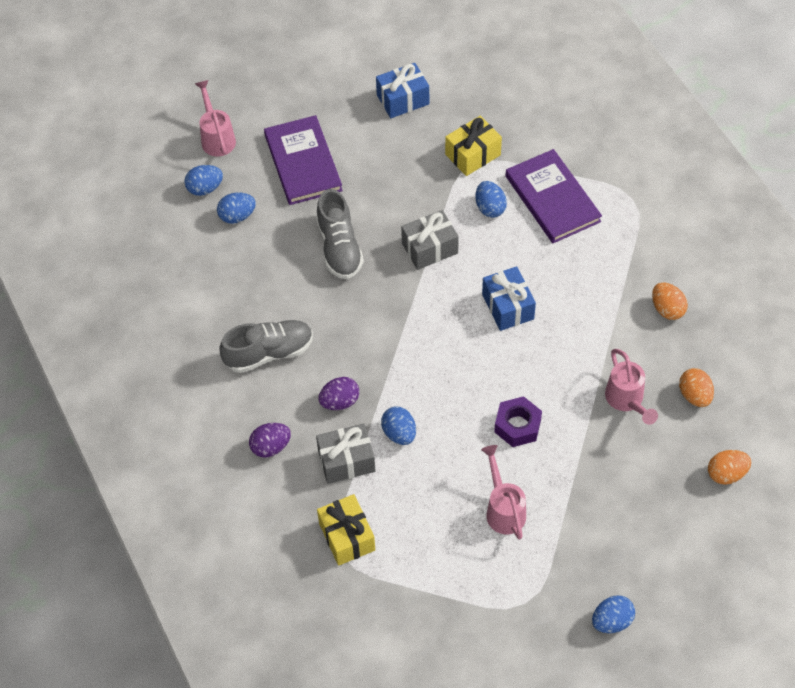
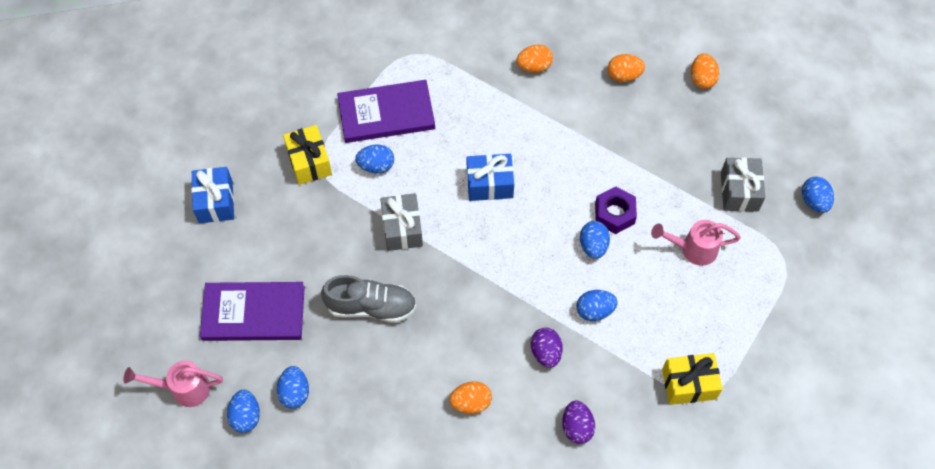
camera: 75 degrees left, 5 degrees up
(269, 353) = (471, 403): grey shoe -> orange egg
(346, 461) = (611, 363): grey gift -> grey gift (739, 191)
(472, 415) = (593, 246): none -> blue egg
(627, 401) = (614, 125): pink watering can -> none

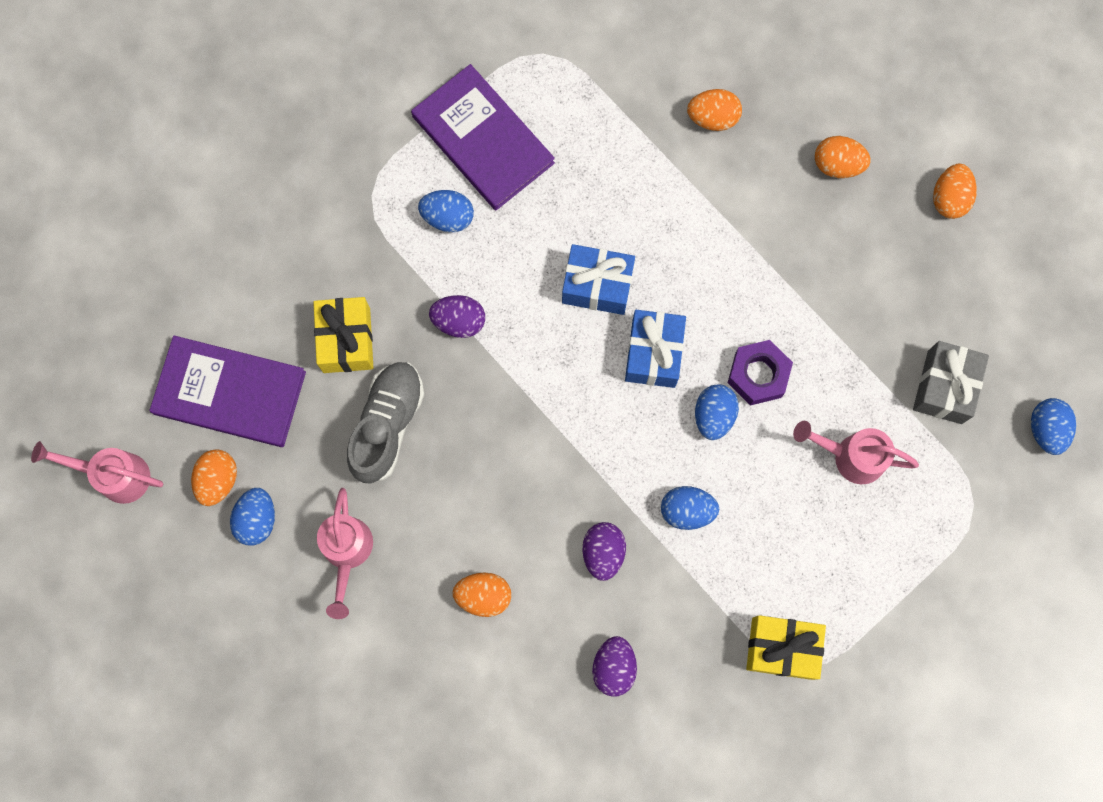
camera: 15 degrees right, 15 degrees up
(215, 202) = (216, 215): blue gift -> blue gift (653, 353)
(246, 416) = (186, 535): blue egg -> none
(260, 373) = (218, 480): none -> orange egg
(309, 162) = (357, 187): yellow gift -> yellow gift (346, 340)
(365, 399) = (347, 553): none -> pink watering can
(371, 307) = (387, 425): grey shoe -> grey shoe turned 90 degrees counterclockwise
(386, 114) = (482, 140): purple book -> purple book turned 45 degrees clockwise
(402, 229) = (459, 321): grey gift -> purple egg

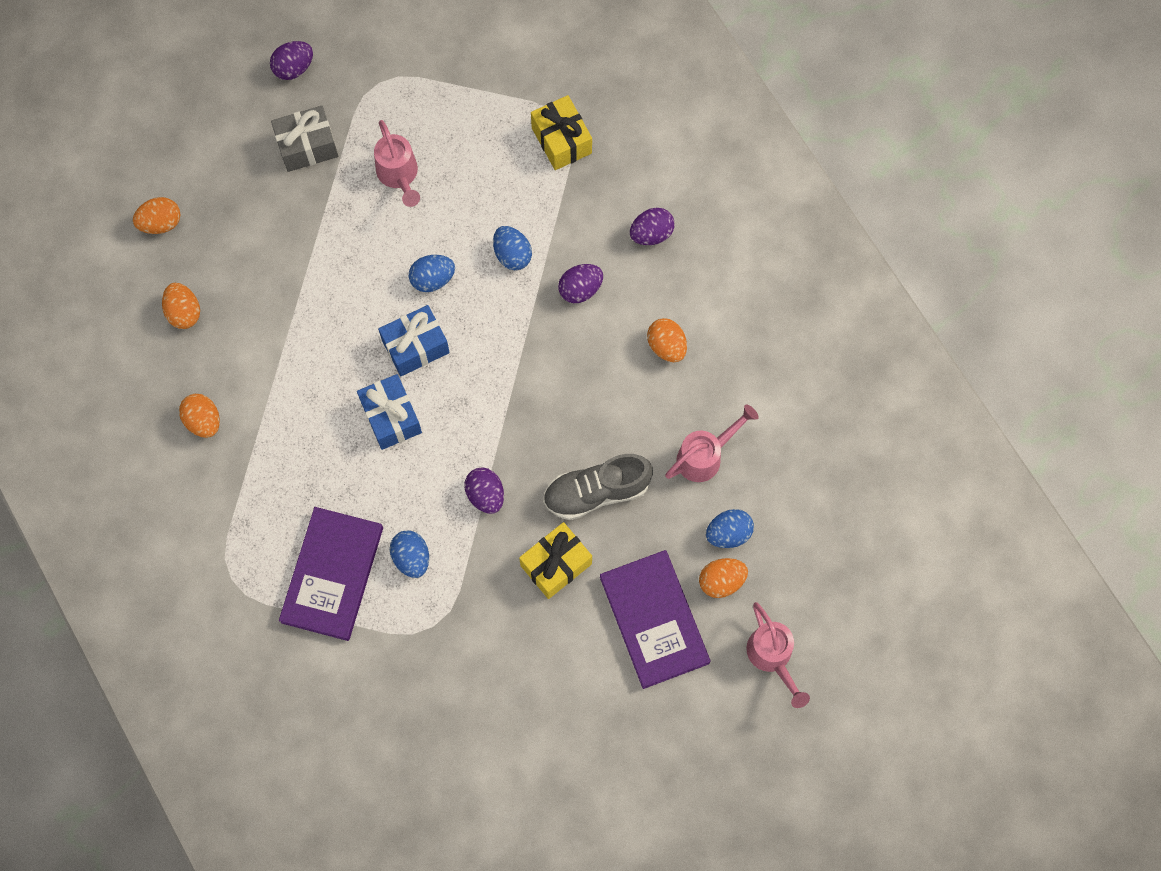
camera: 125 degrees left, 5 degrees down
(758, 375) = (382, 268): purple nut -> none
(1046, 429) = (294, 68): blue egg -> purple egg

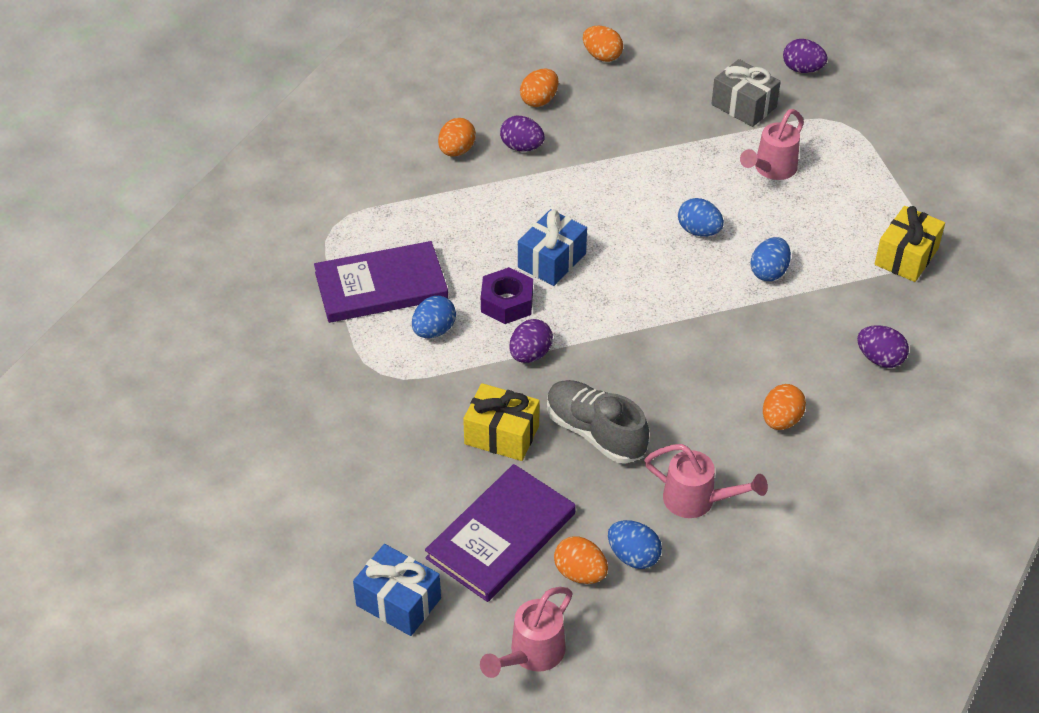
camera: 60 degrees right, 25 degrees down
(415, 347) = (628, 247): blue gift -> blue gift (398, 602)
(417, 481) = (507, 303): none -> purple nut
(580, 289) = (779, 333): purple egg -> purple egg (522, 147)

